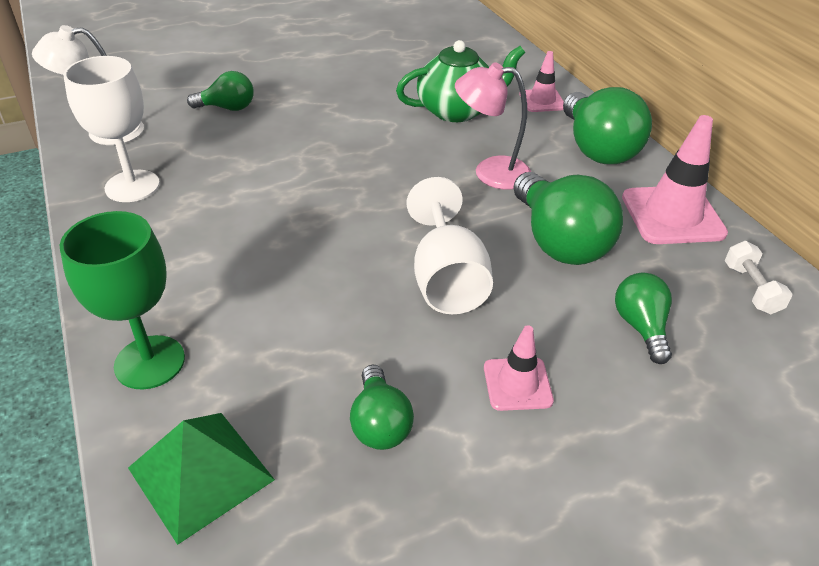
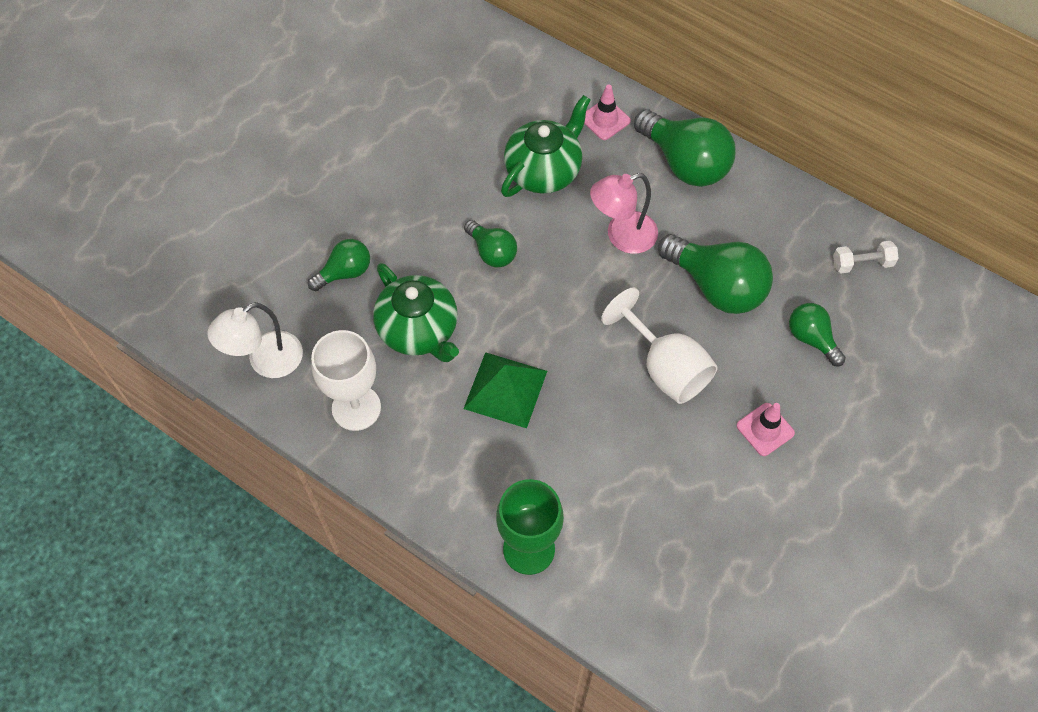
camera: 30 degrees left, 20 degrees up
(201, 474) = (631, 600): green pyramid -> green pyramid (505, 389)
(243, 161) = (419, 330): none -> green teapot
(380, 423) = (705, 506): green light bulb -> green light bulb (492, 252)
(672, 215) = (778, 214): pink traffic cone -> none
(751, 289) = (862, 263): white dumbbell -> white dumbbell turned 60 degrees counterclockwise

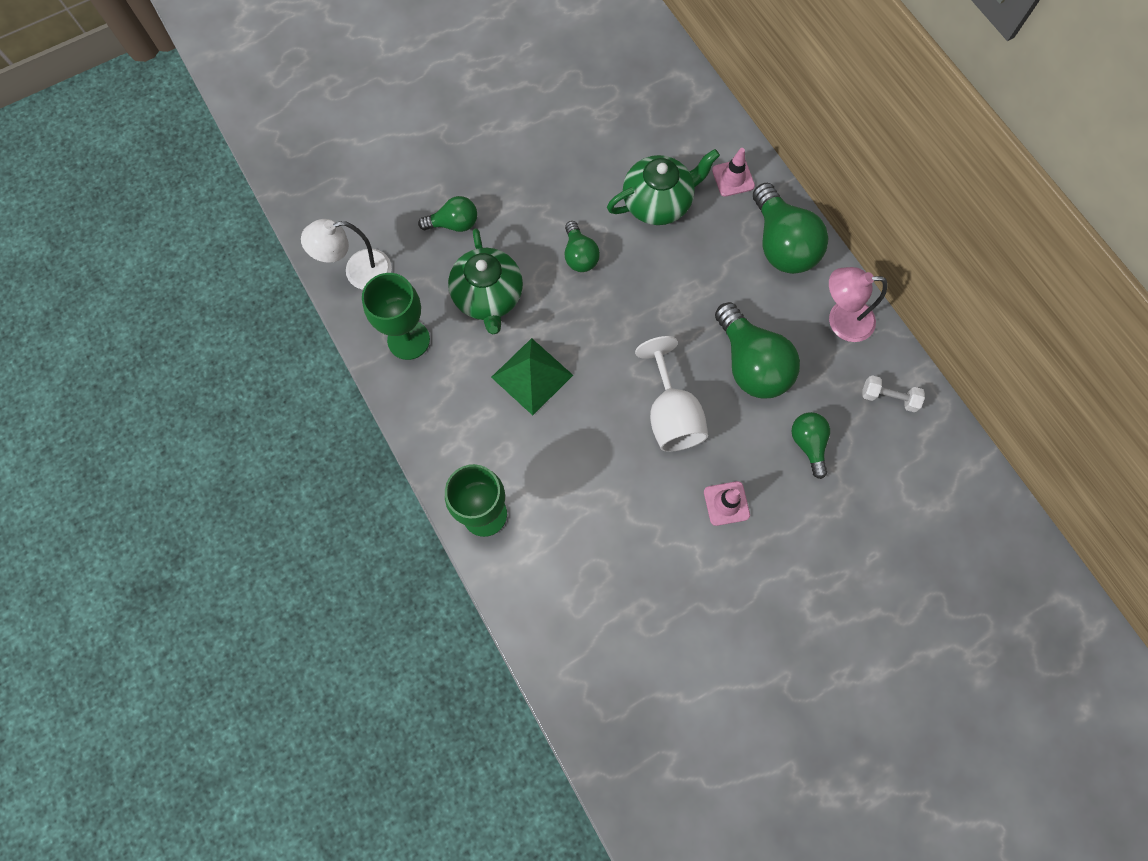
camera: 25 degrees right, 10 degrees up
(356, 408) = (408, 340): white goblet -> green goblet
(622, 236) = (693, 287): pink lamp -> pink lamp (841, 320)

